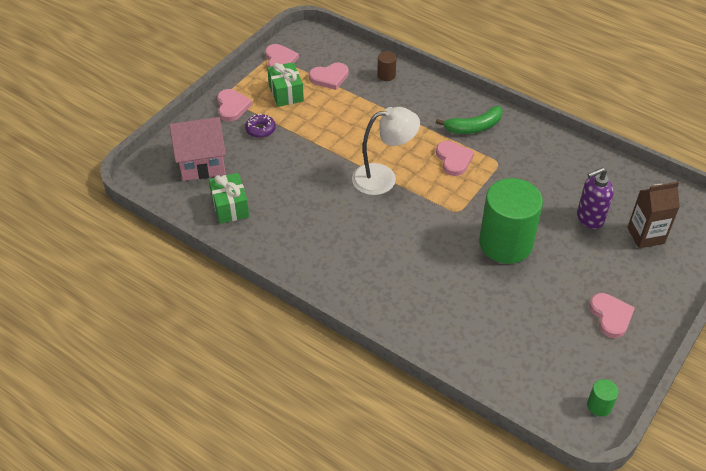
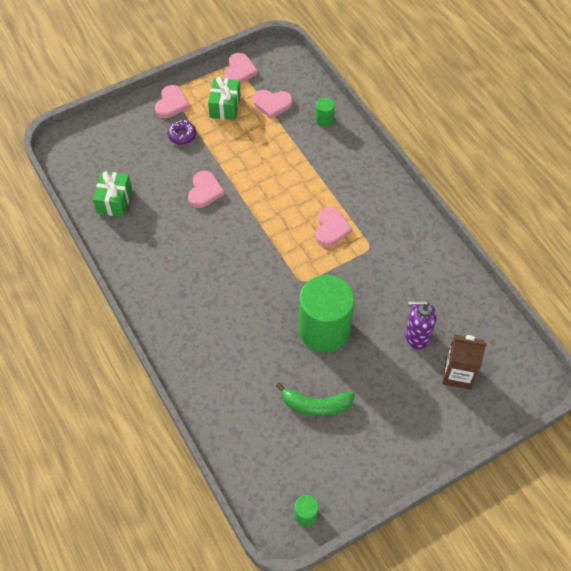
camera: 25 degrees right, 10 degrees up
(201, 162) = (115, 149): pink house -> none
(383, 178) = (258, 223): white lamp -> none
(386, 75) = (324, 120): brown cylinder -> green cylinder
(474, 127) = (370, 203): green banana -> green banana (316, 405)
(610, 316) = (372, 438): pink heart -> pink heart (205, 191)

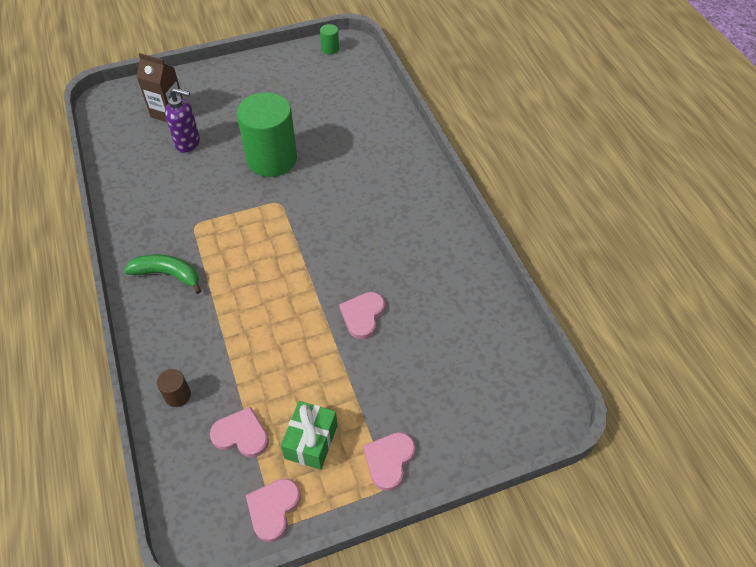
camera: 170 degrees left, 5 degrees down
(114, 201) = (476, 319): green gift -> none
(182, 135) = (380, 401): purple donut -> none
(316, 405) = (299, 107): green banana -> green banana (168, 274)
(324, 120) = (178, 395): green cylinder -> brown cylinder
(331, 228) = (227, 250): pink heart -> none

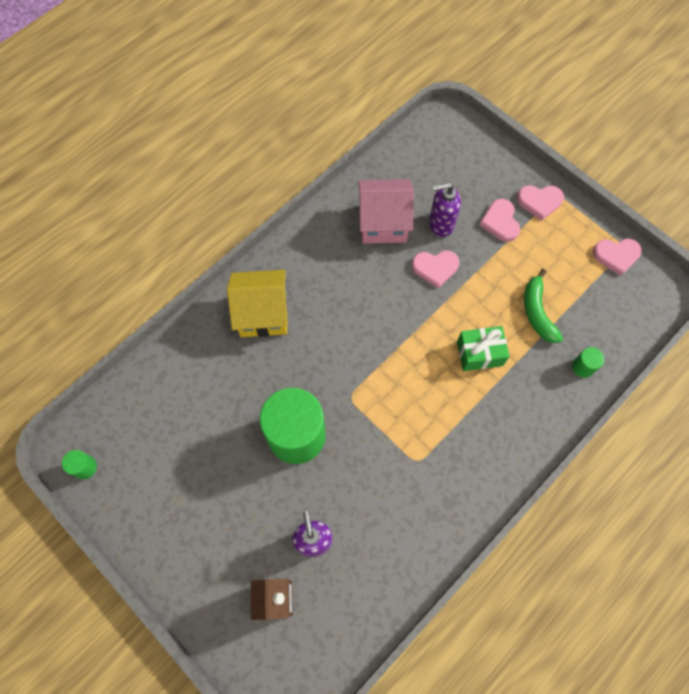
camera: 115 degrees left, 15 degrees up
(168, 274) = (483, 449): green banana -> green banana (537, 312)
(178, 395) = (583, 367): brown cylinder -> green cylinder
(241, 435) = (582, 303): pink heart -> pink heart (500, 222)
(311, 441) = (557, 255): green gift -> green gift (479, 353)
(391, 172) = (263, 313): none -> yellow house
(411, 343) = (440, 224): none -> purple soap dispenser
(438, 293) = (383, 223): none -> pink house

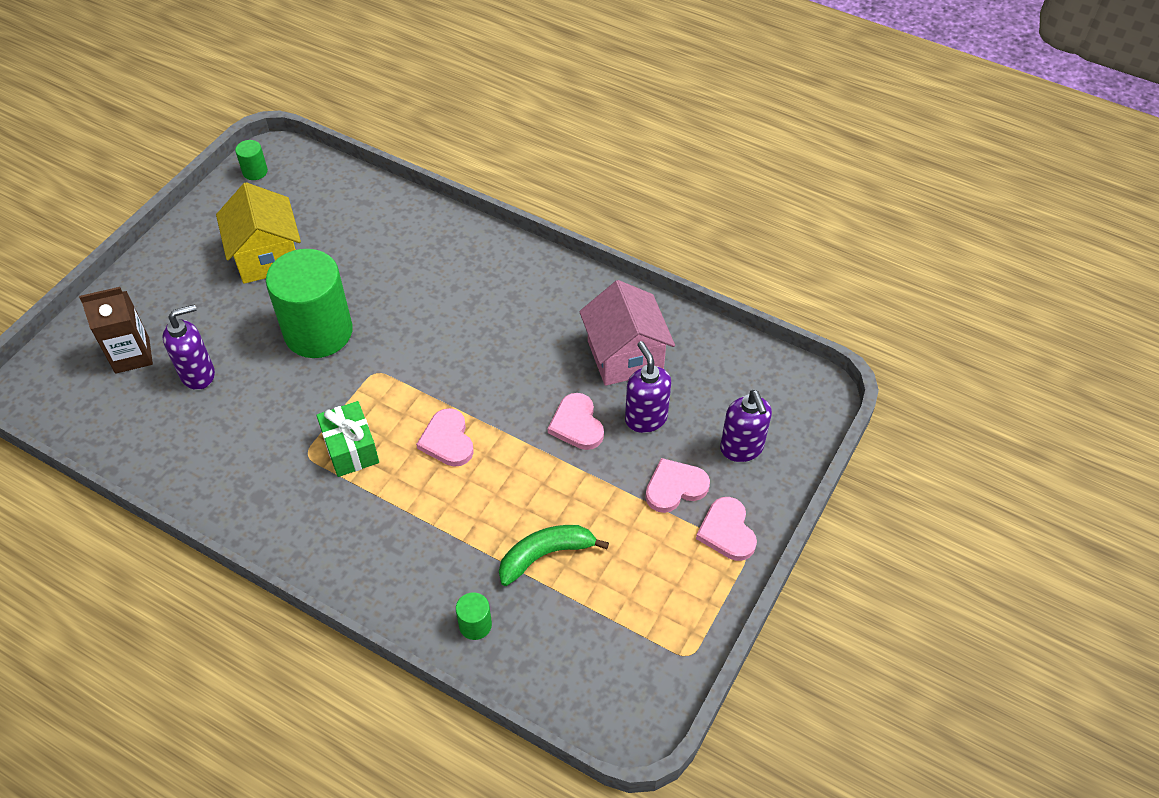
camera: 75 degrees right, 15 degrees down
(263, 313) = (463, 268): yellow house -> yellow house (267, 257)
(478, 175) = (741, 448): none -> purple soap dispenser
(479, 353) = (465, 496): green gift -> green gift (351, 449)
(616, 256) = (671, 648): pink heart -> pink heart (447, 440)

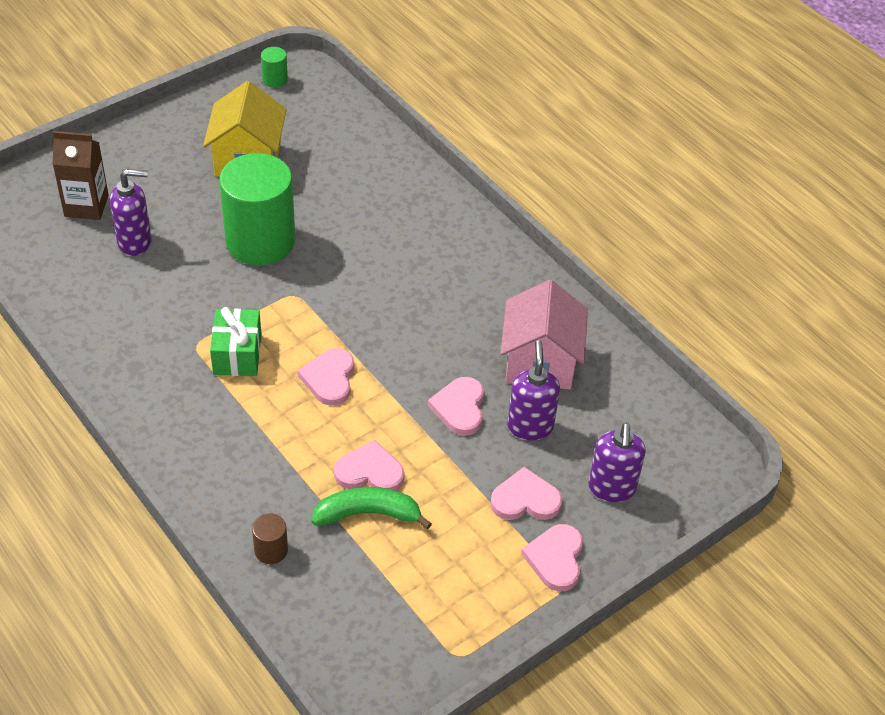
camera: 20 degrees right, 5 degrees down
(475, 625) = (271, 550): green cylinder -> brown cylinder
(527, 515) = (369, 472): none -> pink heart

